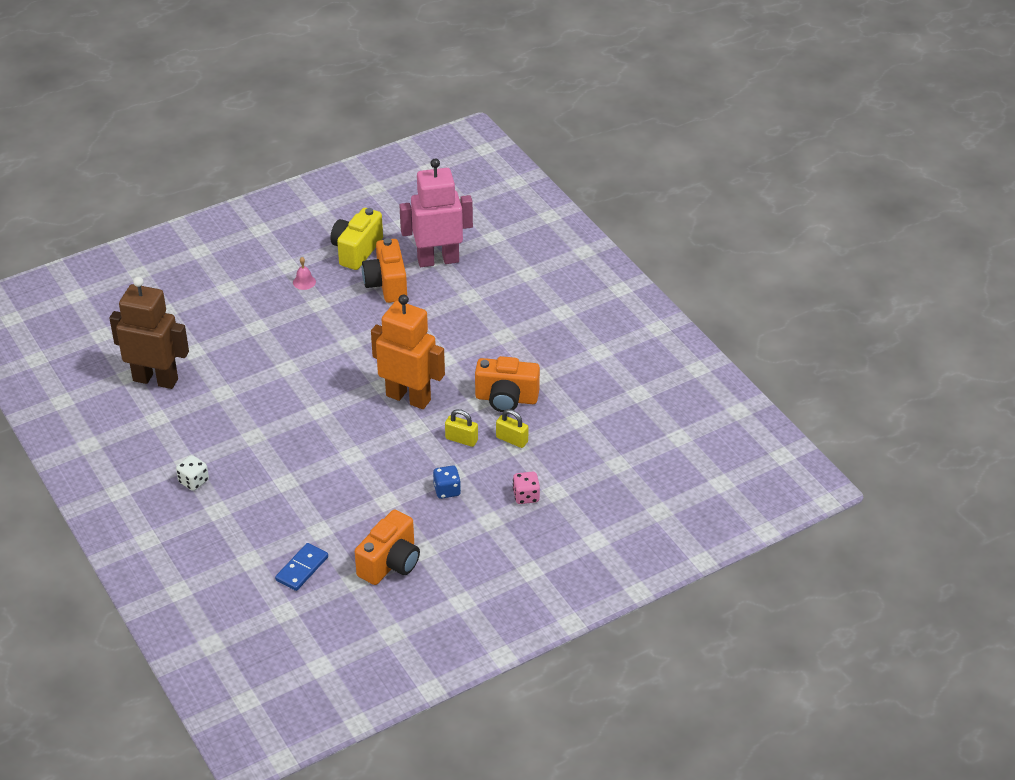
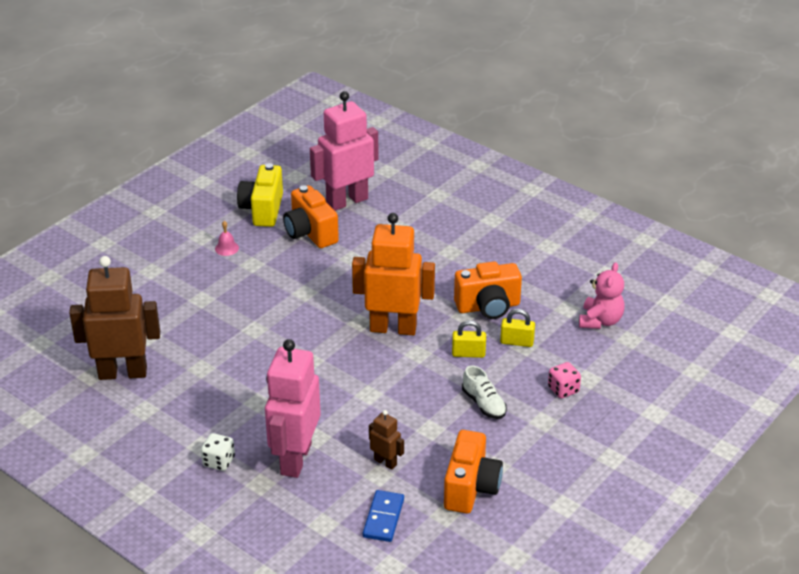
camera: 20 degrees left, 5 degrees down
(257, 496) = (295, 459): none -> pink robot
(331, 520) = (385, 462): none -> brown robot
(447, 490) = (484, 404): blue dice -> white shoe
(602, 439) = (600, 321): none -> pink teddy bear

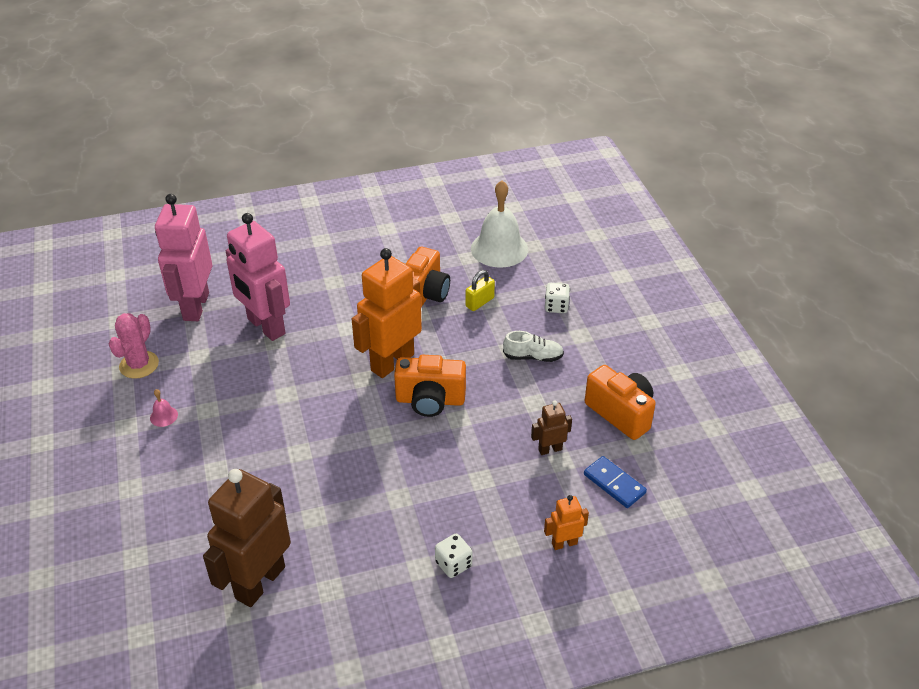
camera: 55 degrees left, 5 degrees up
(262, 210) = (139, 365): yellow camera -> pink cactus
(292, 515) = (564, 543): none -> orange robot
(295, 459) = (496, 507): pink robot -> pink robot (265, 327)
(310, 233) = (210, 350): orange camera -> orange camera (430, 400)
(468, 353) = (467, 335): yellow padlock -> none
(563, 390) = (556, 307): pink dice -> white dice
(600, 321) = (499, 249): pink teddy bear -> white bell

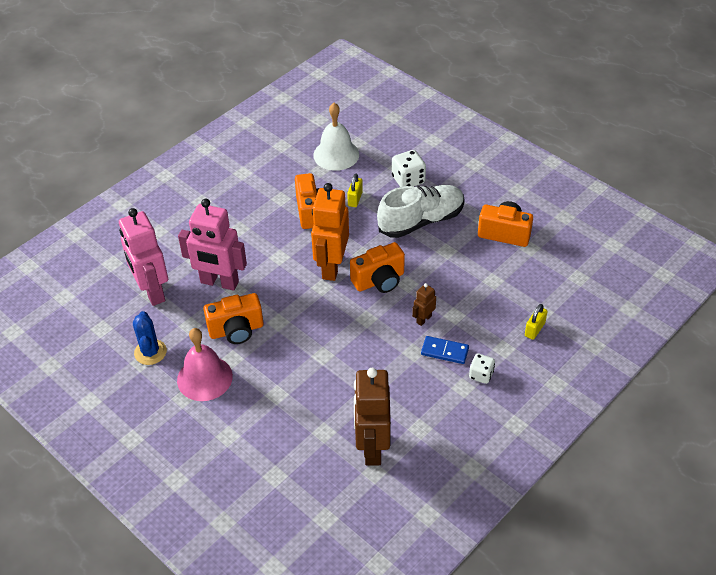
camera: 30 degrees left, 5 degrees up
(139, 365) = (150, 352): pink cactus -> blue cactus
(164, 416) = (204, 378): pink bell -> pink bell, size x2.48
(238, 382) = (236, 330): none -> orange camera
(533, 357) = (421, 221): white shoe -> white shoe, size x2.10
(550, 449) = (480, 276): brown robot -> brown robot (423, 319)
(556, 307) = (408, 180): white dice -> white dice, size x1.54
(564, 543) = (534, 329): orange robot -> yellow padlock
(614, 484) = (535, 279): blue domino -> blue domino (444, 351)

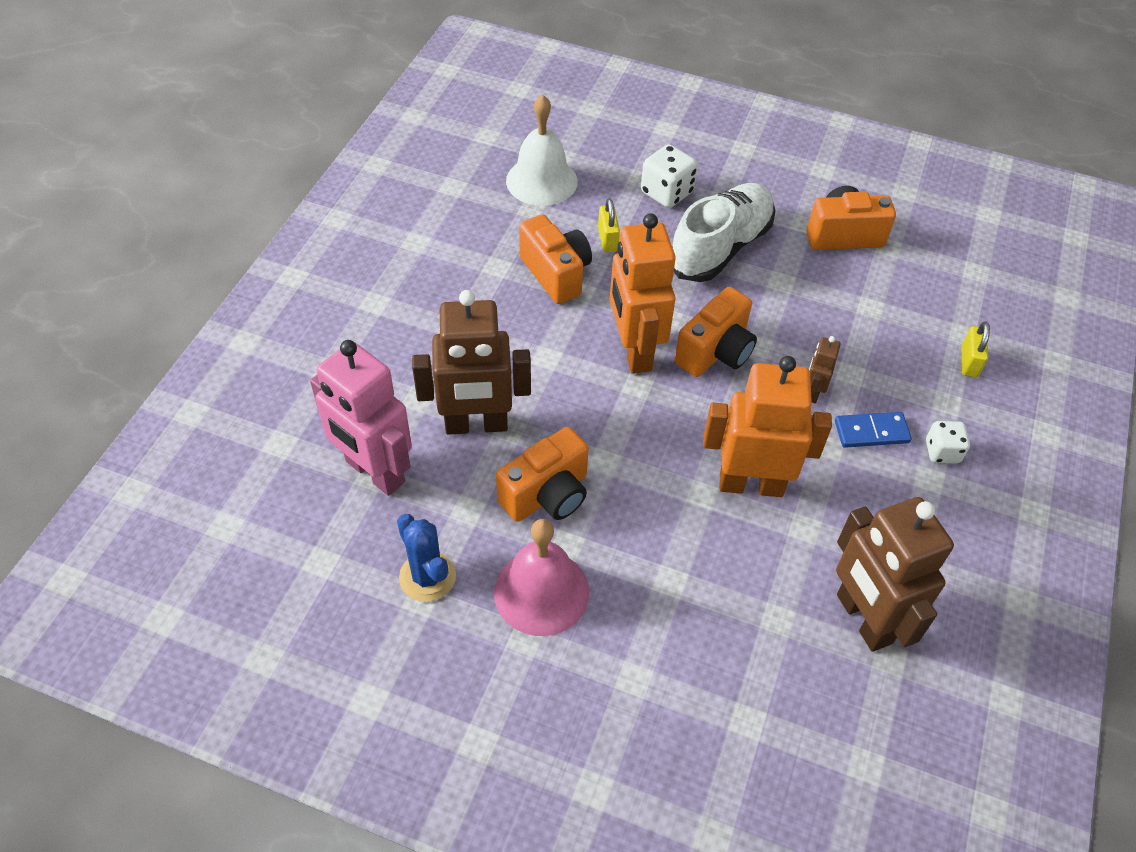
camera: 25 degrees left, 5 degrees up
(219, 282) = (476, 425): pink robot -> brown robot
(353, 358) = (751, 484): none -> orange robot

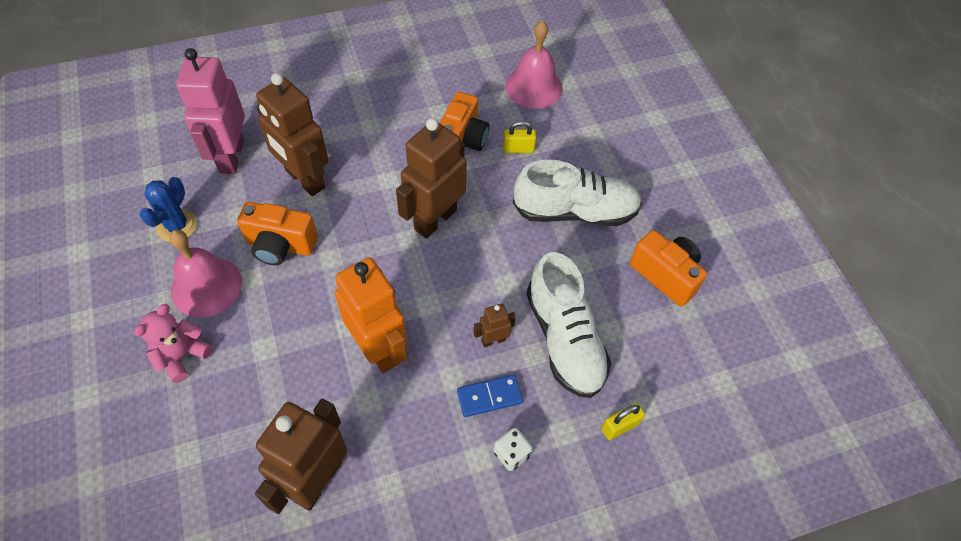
camera: 50 degrees right, 5 degrees up
(541, 181) = (534, 87): white bell -> pink bell
(607, 239) = (518, 149): yellow padlock -> yellow padlock turned 45 degrees clockwise
(616, 663) = (182, 356): none -> pink teddy bear
(634, 351) = (435, 219): orange robot -> brown robot
(666, 193) = (594, 153): white dice -> none
(715, 352) = (476, 263): orange camera -> none
(853, 342) = (564, 339): none -> white shoe
(871, 432) = (489, 396): blue domino -> blue domino turned 60 degrees counterclockwise

